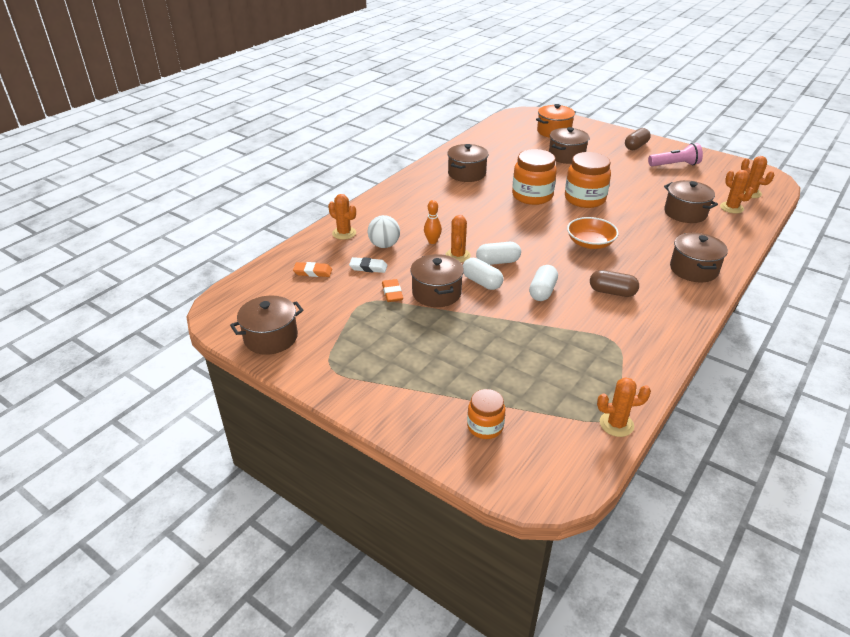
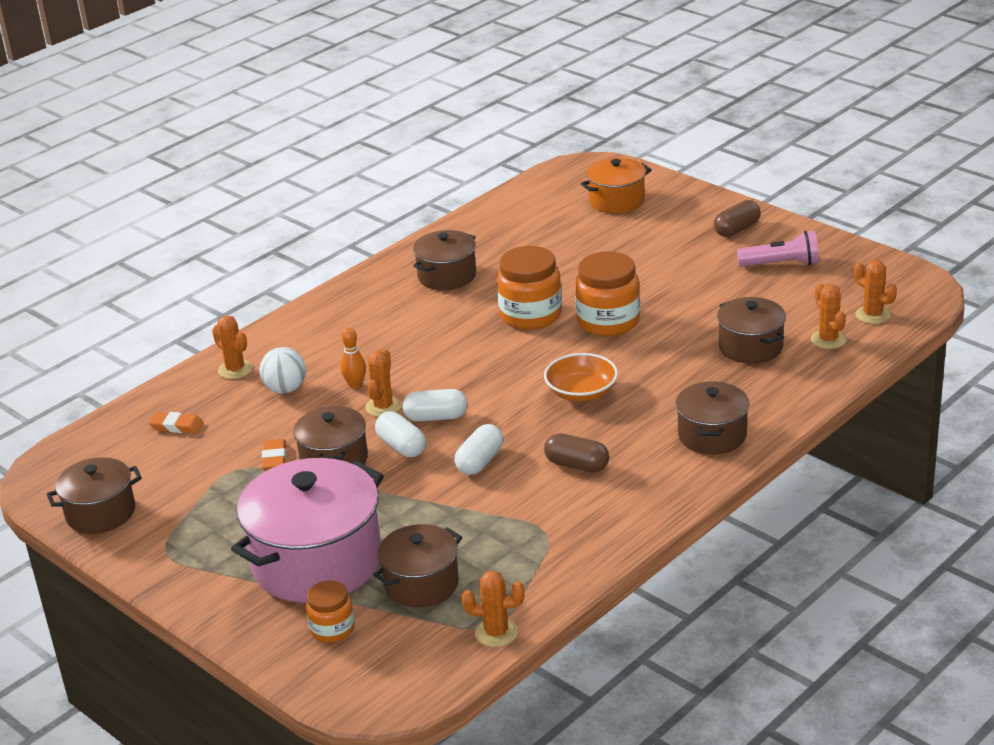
camera: 10 degrees right, 5 degrees down
(368, 267) = (253, 421): white eraser -> none
(452, 371) = (316, 562): none -> pink pot
(566, 156) = (616, 246): brown pot -> brown pot (421, 584)

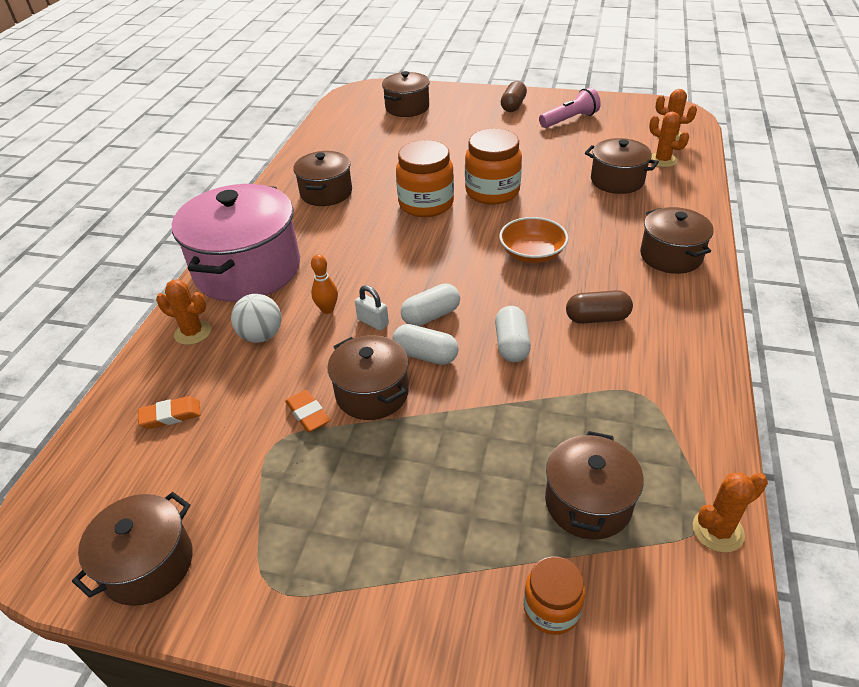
camera: 30 degrees left, 10 degrees up
(316, 562) = (456, 523): pink pot -> pink pot (247, 269)
(383, 407) = (373, 322): orange cactus -> white padlock
(617, 201) = (407, 107): orange pot -> brown pot

